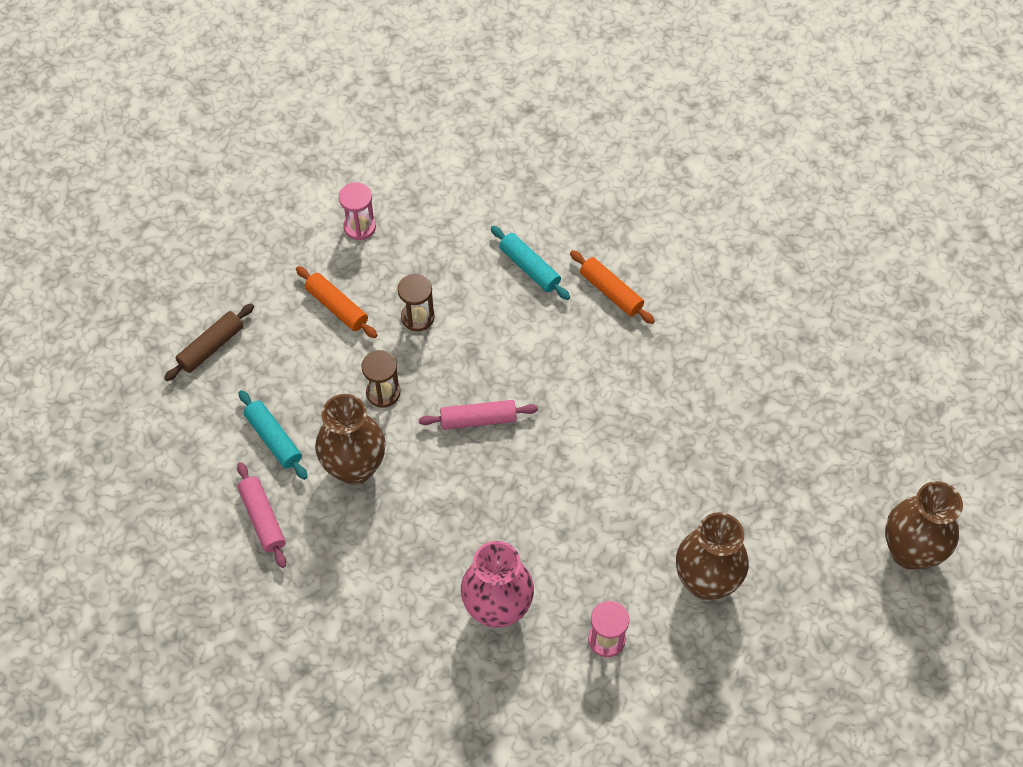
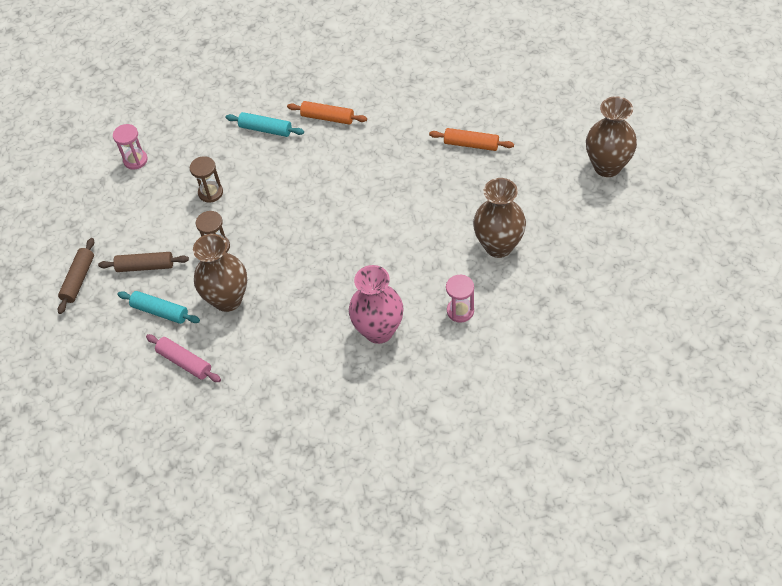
camera: 25 degrees left, 5 degrees down
(291, 372) = (145, 266): none -> brown rolling pin
(337, 307) = (151, 213): orange rolling pin -> orange rolling pin (471, 144)
(478, 419) = (291, 230): pink rolling pin -> none

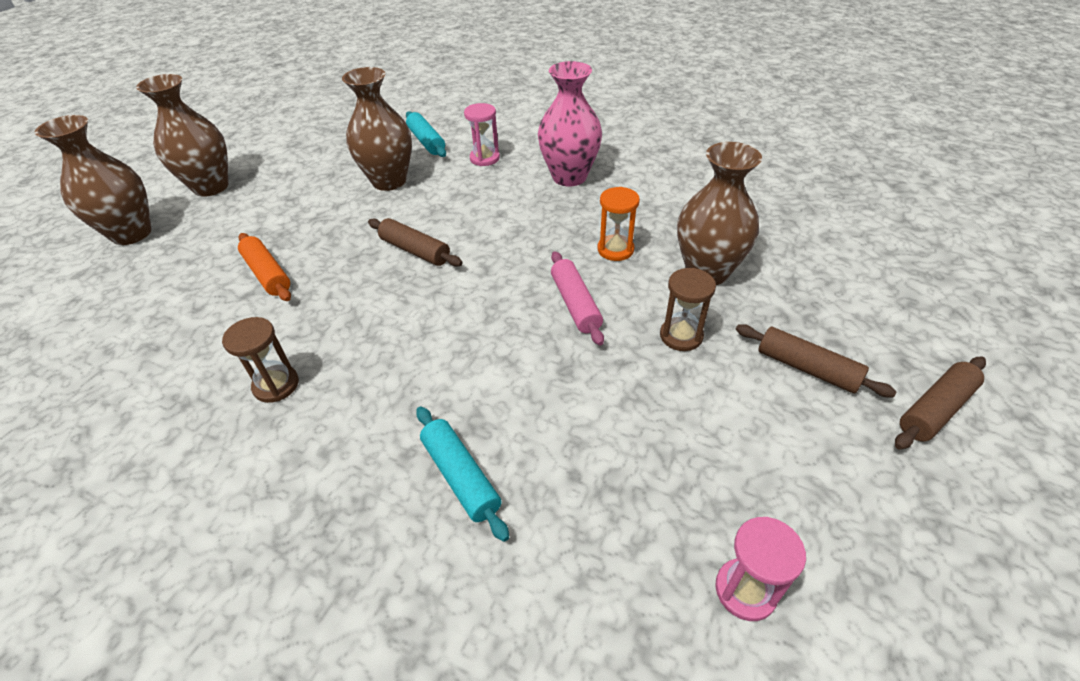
camera: 145 degrees left, 10 degrees down
(160, 311) = (807, 302): turquoise rolling pin -> turquoise rolling pin (426, 141)
(184, 362) = (797, 241): pink rolling pin -> pink rolling pin (575, 304)
(210, 192) = (638, 420): brown hourglass -> brown hourglass (276, 385)
(293, 283) = (615, 249): none -> orange hourglass
(327, 117) = (356, 427): orange rolling pin -> none
(410, 208) = (415, 250): none -> brown rolling pin
(590, 114) = (131, 233): none -> brown vase

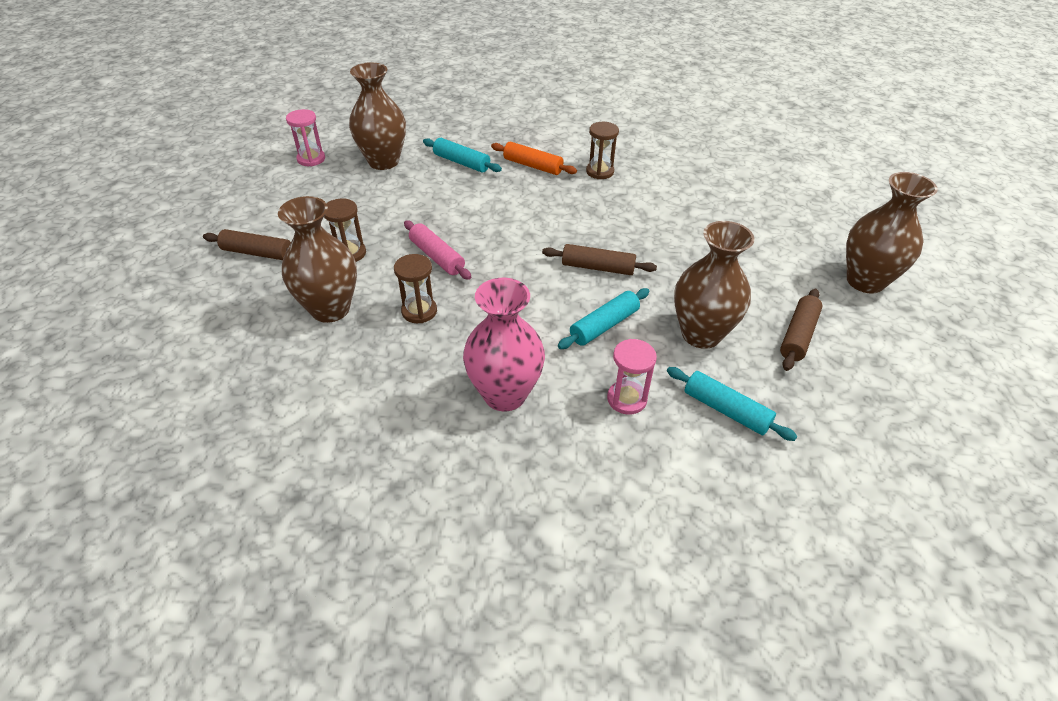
camera: 155 degrees right, 0 degrees up
(131, 233) = (848, 225): brown vase -> brown vase (383, 161)
(267, 274) = (692, 223): orange rolling pin -> orange rolling pin (533, 166)
(457, 202) = (604, 325): none -> turquoise rolling pin
(615, 249) = (419, 311): orange hourglass -> brown hourglass
(935, 409) = (176, 248): brown rolling pin -> brown rolling pin (798, 335)

